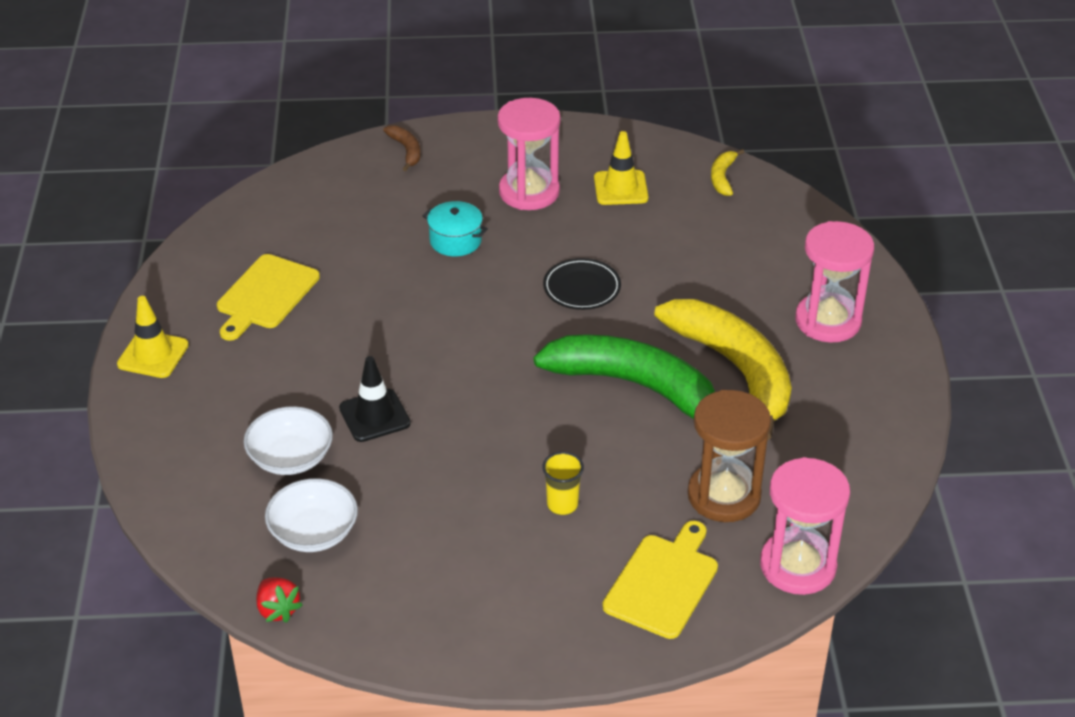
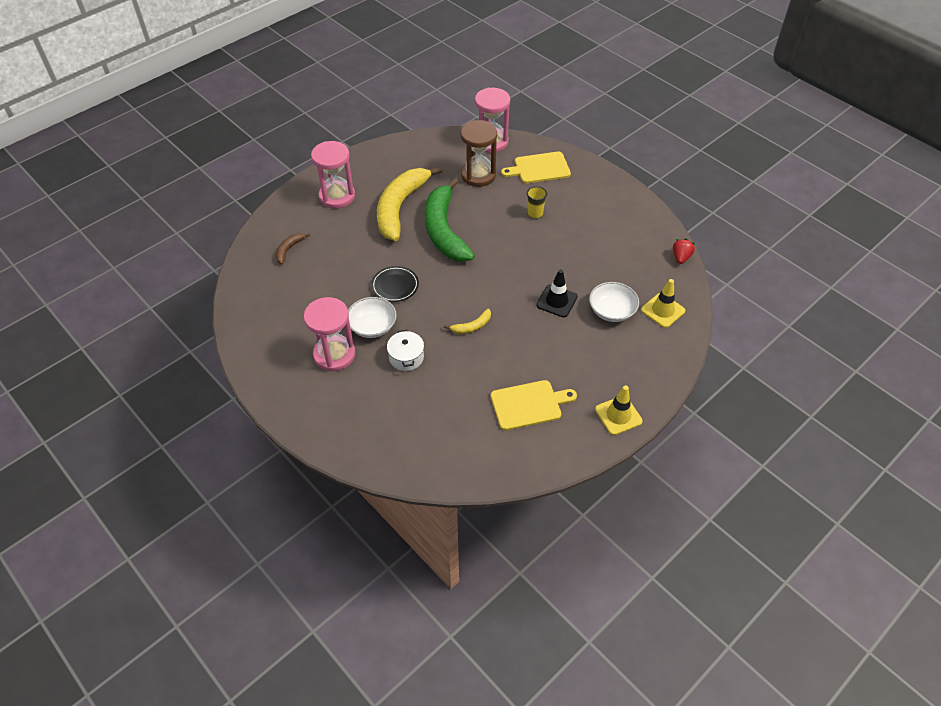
camera: 130 degrees left, 10 degrees up
(313, 532) = (637, 274): white bowl -> white bowl (372, 326)
(406, 151) = (345, 438): brown banana -> brown banana (289, 249)
(455, 240) = (406, 357): turquoise pot -> white pot
(620, 188) = (296, 319): yellow traffic cone -> yellow traffic cone (662, 310)
(722, 177) = (249, 285): yellow banana -> yellow banana (472, 326)

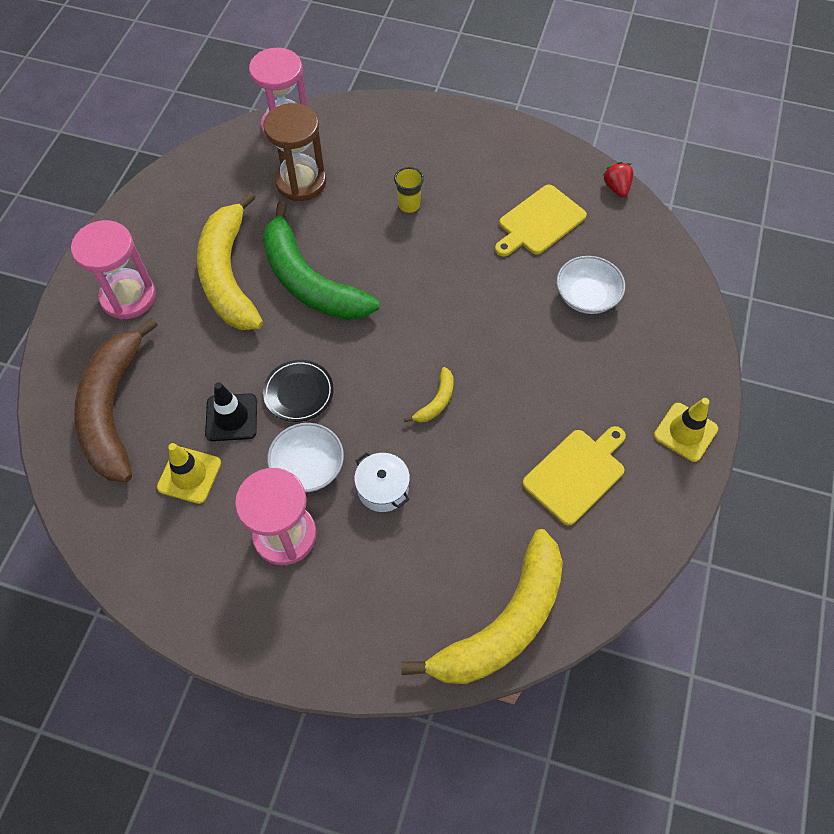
camera: 30 degrees left, 10 degrees up
(289, 249) = (113, 409): brown banana -> brown banana, size x2.44
(423, 461) = (503, 624): none -> yellow banana
(539, 168) = (372, 139): yellow cutting board -> yellow cutting board (539, 222)
(556, 301) = (515, 314): black traffic cone -> black traffic cone (231, 417)
(662, 310) = (642, 267): yellow traffic cone -> yellow traffic cone (189, 475)

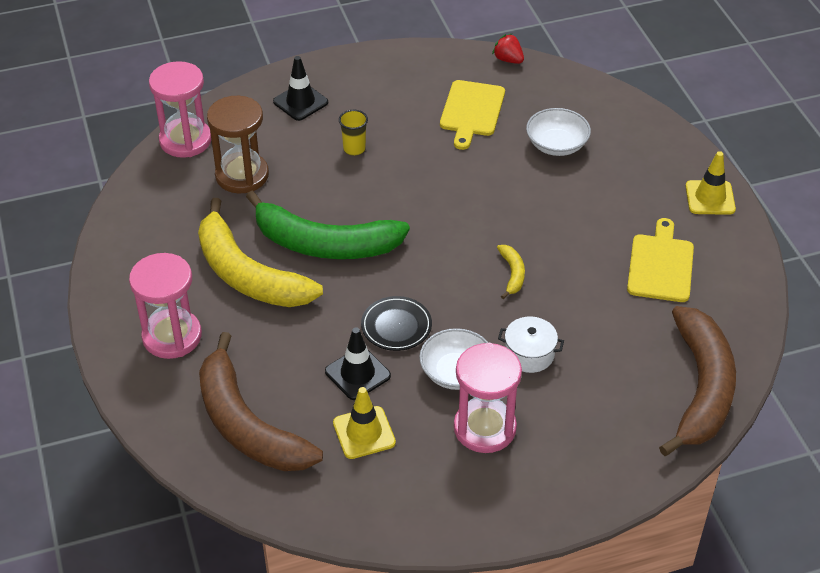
camera: 35 degrees left, 15 degrees down
(404, 138) = (300, 102): none -> black traffic cone
(503, 624) = (701, 389): yellow banana -> brown banana

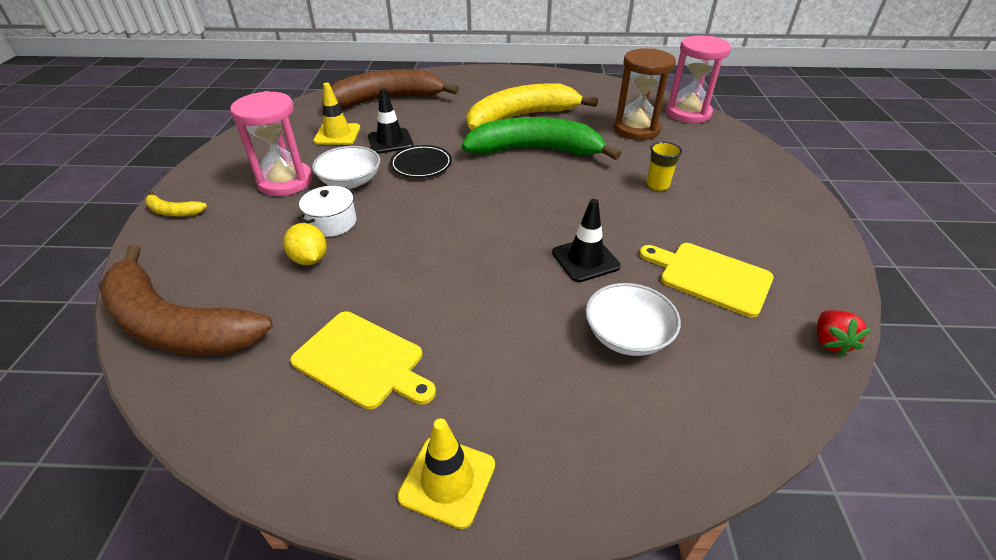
camera: 110 degrees right, 5 degrees down
(172, 336) = (481, 87): pink hourglass -> none
(300, 102) = (737, 169): black traffic cone -> black traffic cone (585, 259)
(324, 244) = (535, 150): green banana -> green banana turned 60 degrees clockwise
(508, 60) = (830, 342): red strawberry -> red strawberry turned 120 degrees clockwise
(512, 274) = (433, 238): yellow banana -> yellow banana (173, 211)
(585, 344) = (310, 259): none -> yellow lemon

